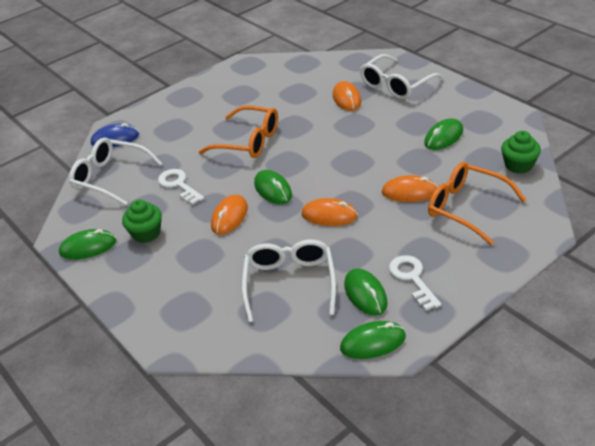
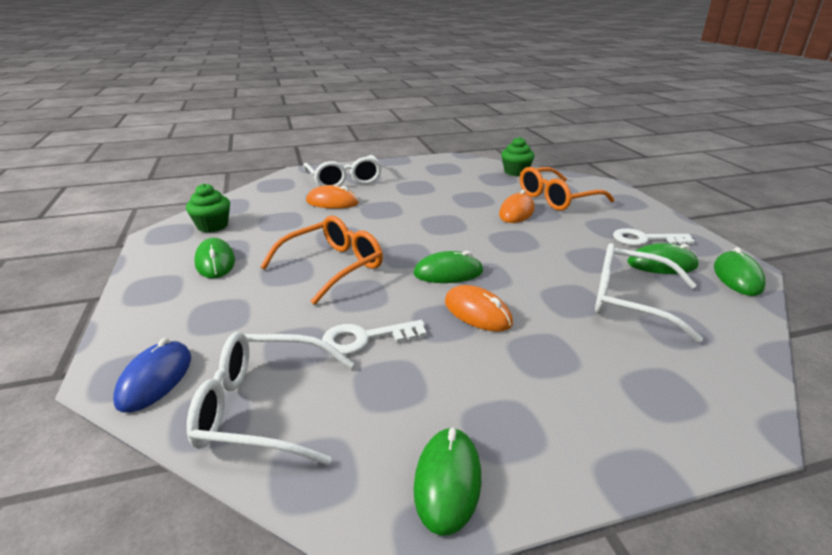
camera: 70 degrees left, 10 degrees down
(110, 177) = (263, 408): white glasses -> white glasses turned 45 degrees clockwise
(146, 233) = (459, 395): green cupcake -> green cupcake (212, 226)
(329, 215) = (523, 253): orange mouse -> none
(443, 137) = (449, 183): green mouse -> green mouse (215, 262)

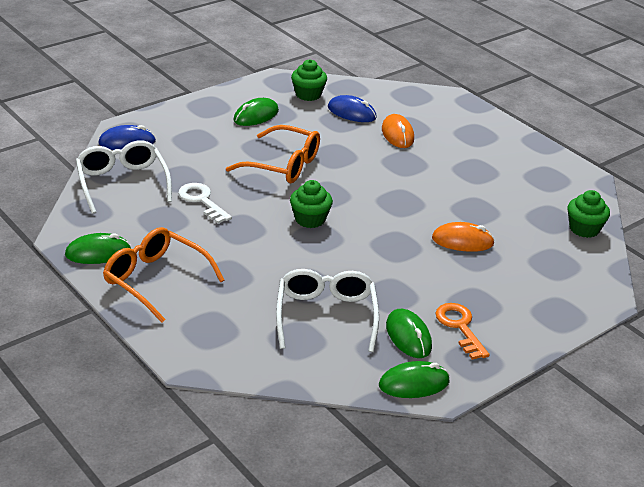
camera: 65 degrees right, 5 degrees up
(273, 213) = (351, 113): none -> blue mouse
(344, 180) = (454, 127): white glasses -> none
(448, 273) = (310, 219): green mouse -> green cupcake
(477, 312) = (260, 241): orange mouse -> none
(557, 198) = (523, 264): orange glasses -> orange glasses (155, 280)
(645, 239) = (460, 327): white key -> orange key

